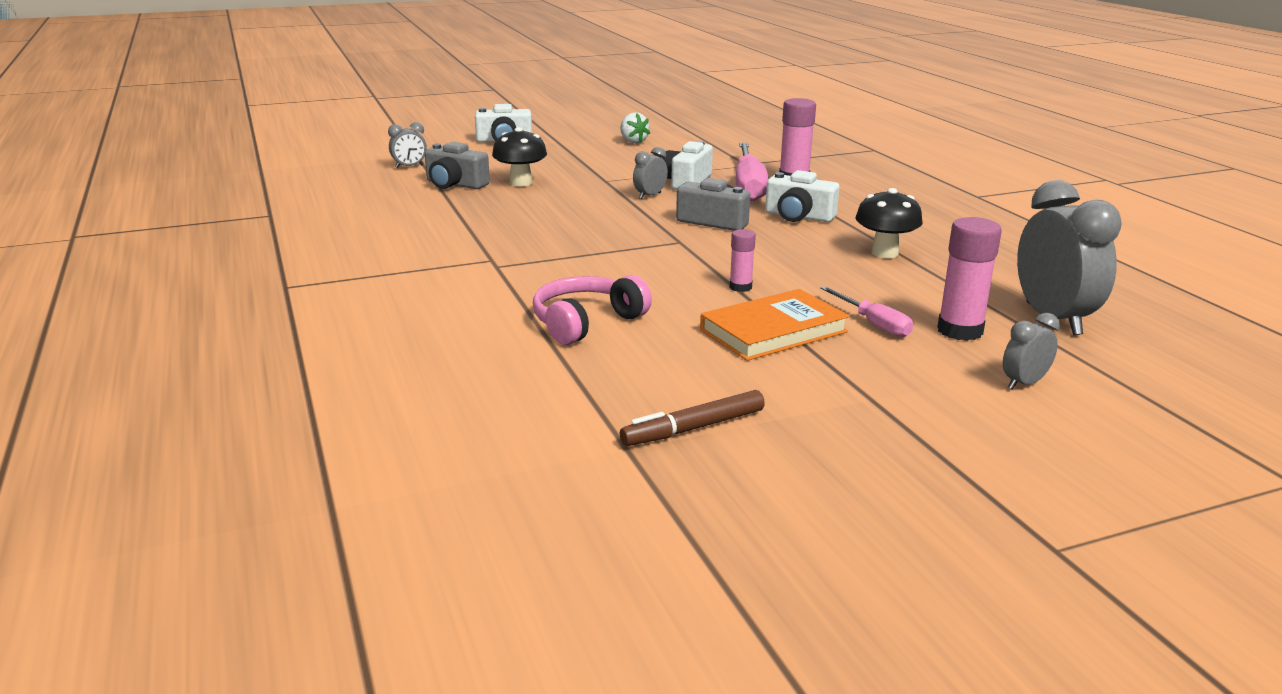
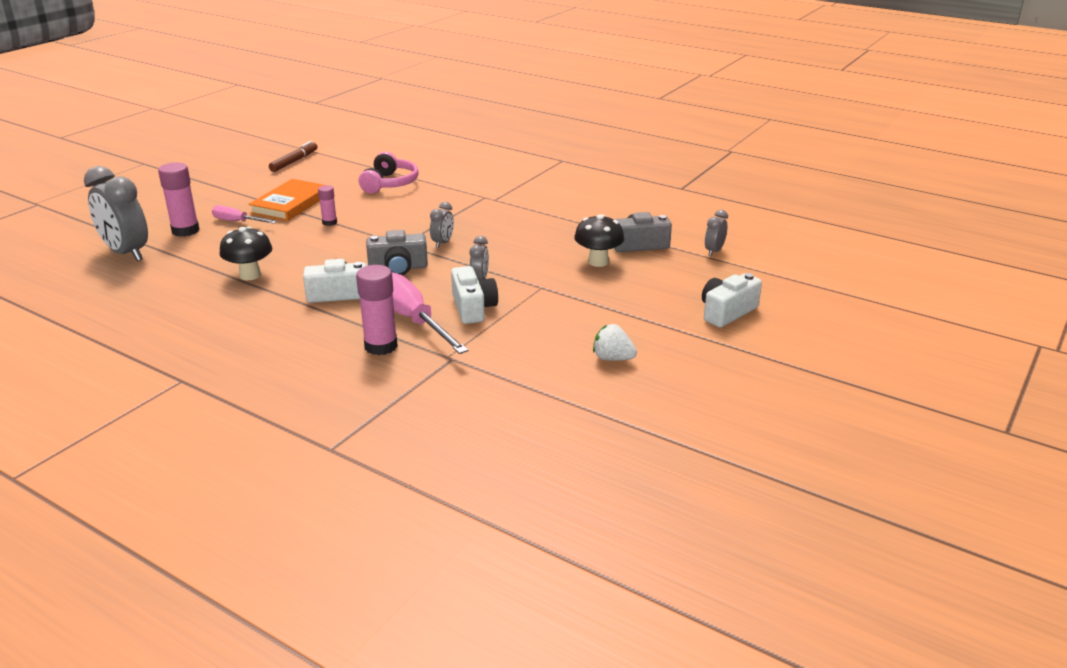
camera: 145 degrees right, 5 degrees up
(1024, 383) = (149, 212): grey clock -> grey clock (442, 243)

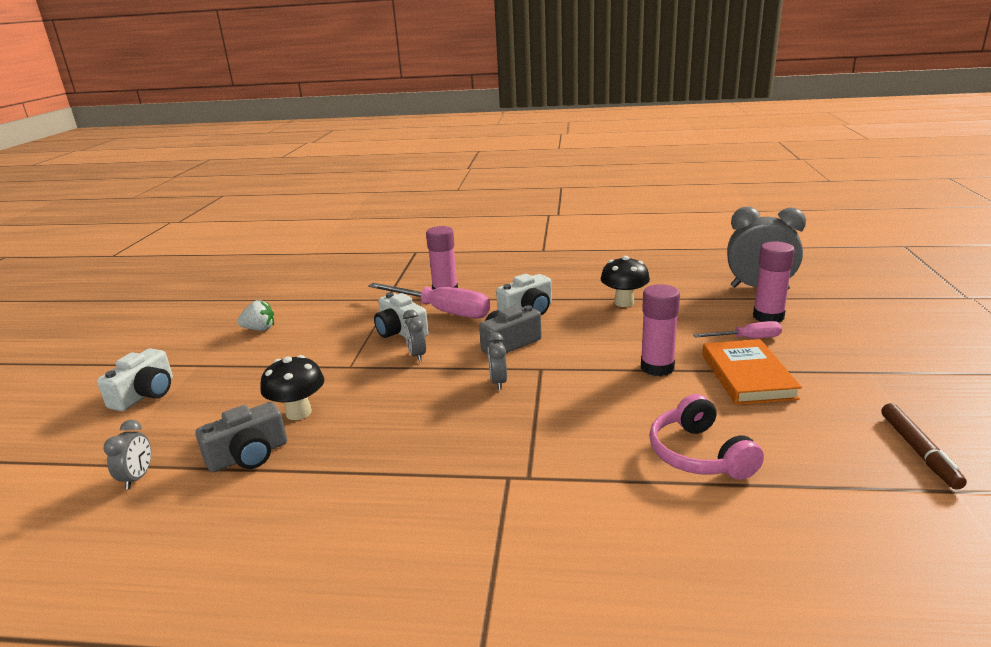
camera: 155 degrees right, 5 degrees down
(329, 222) = (657, 367): pink glue stick -> pink glue stick, size x1.78

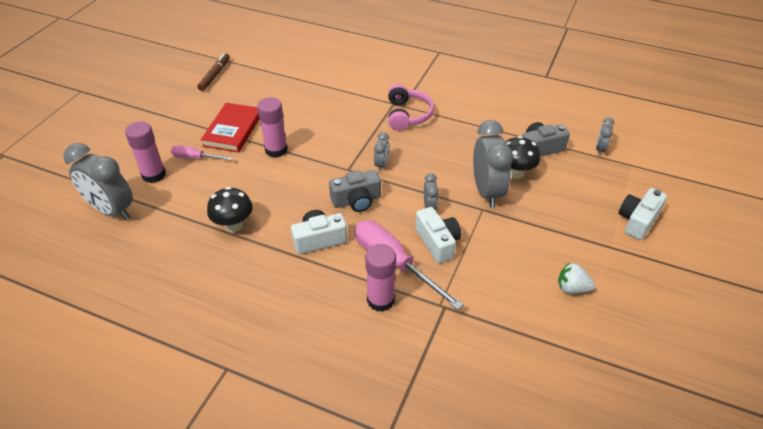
camera: 165 degrees left, 20 degrees up
(343, 383) = (487, 192): none -> grey clock
(699, 454) = (308, 95): pink headphones -> pink headphones (407, 115)
(747, 376) = (233, 130): orange book -> red book

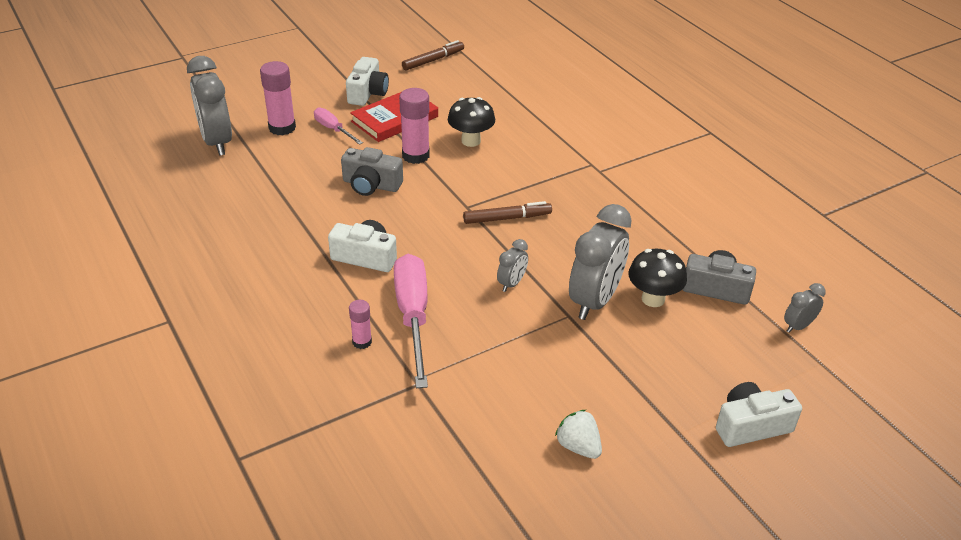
camera: 35 degrees right, 5 degrees down
(233, 225) = (303, 205): black mushroom -> black mushroom (471, 141)
(356, 200) = (442, 240): grey camera -> grey camera (371, 185)
(380, 300) = (362, 342): pink glue stick -> pink glue stick, size x0.56
(381, 165) = (507, 218): grey clock -> brown marker
(407, 115) = (593, 182): pink headphones -> none
(437, 242) = (480, 321): white camera -> white camera (367, 93)

